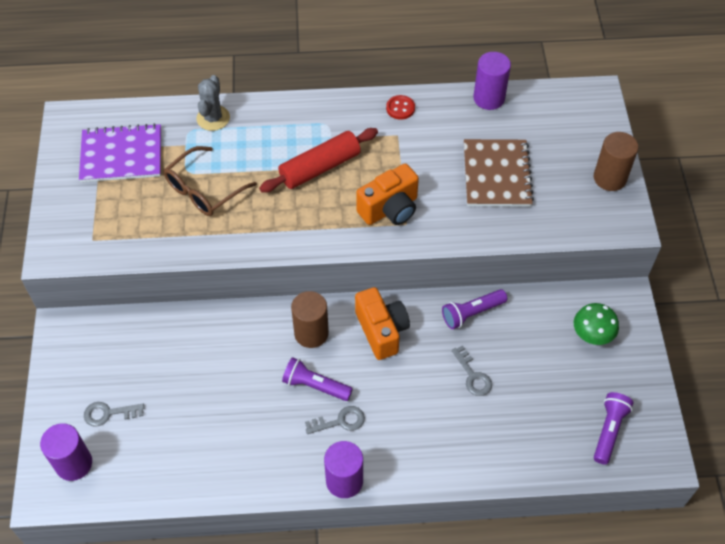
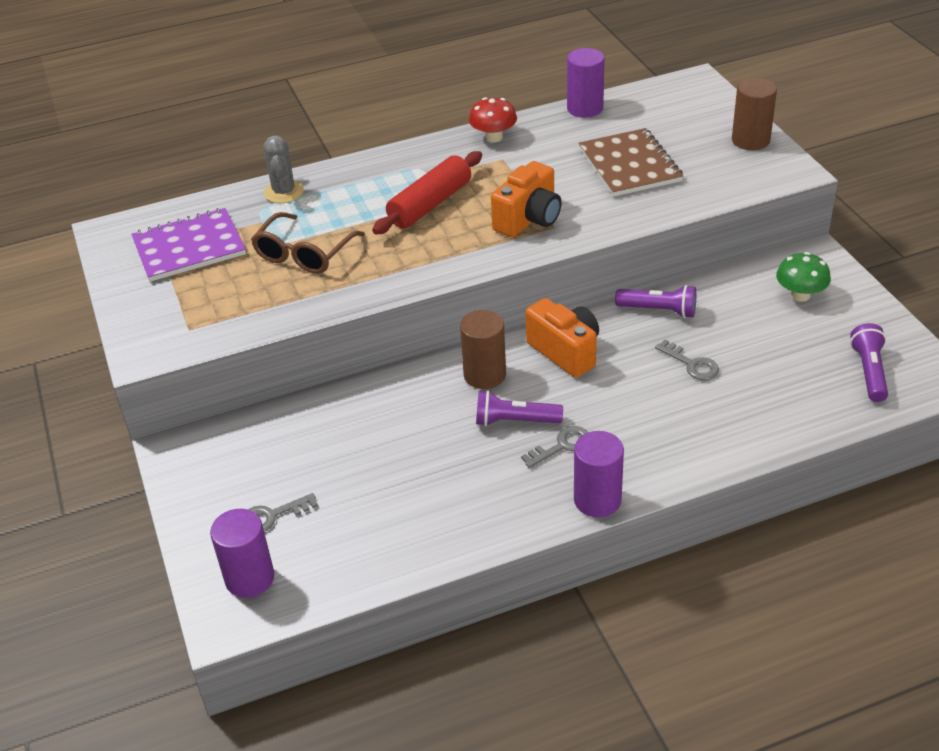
camera: 15 degrees left, 15 degrees down
(400, 108) = (493, 137): red button -> red mushroom
(472, 313) = (658, 310): purple flashlight -> purple flashlight turned 120 degrees counterclockwise

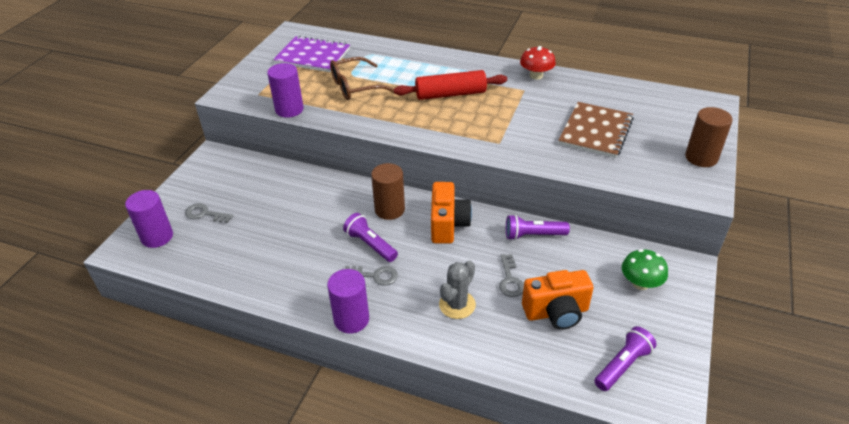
camera: 40 degrees right, 0 degrees up
(284, 192) = (390, 51): grey cactus -> grey cactus (457, 305)
(529, 219) = (491, 130): orange camera -> orange camera (556, 312)
(585, 108) = (614, 85): purple cylinder -> purple cylinder (289, 109)
(658, 310) = (533, 235): purple flashlight -> purple flashlight turned 120 degrees clockwise

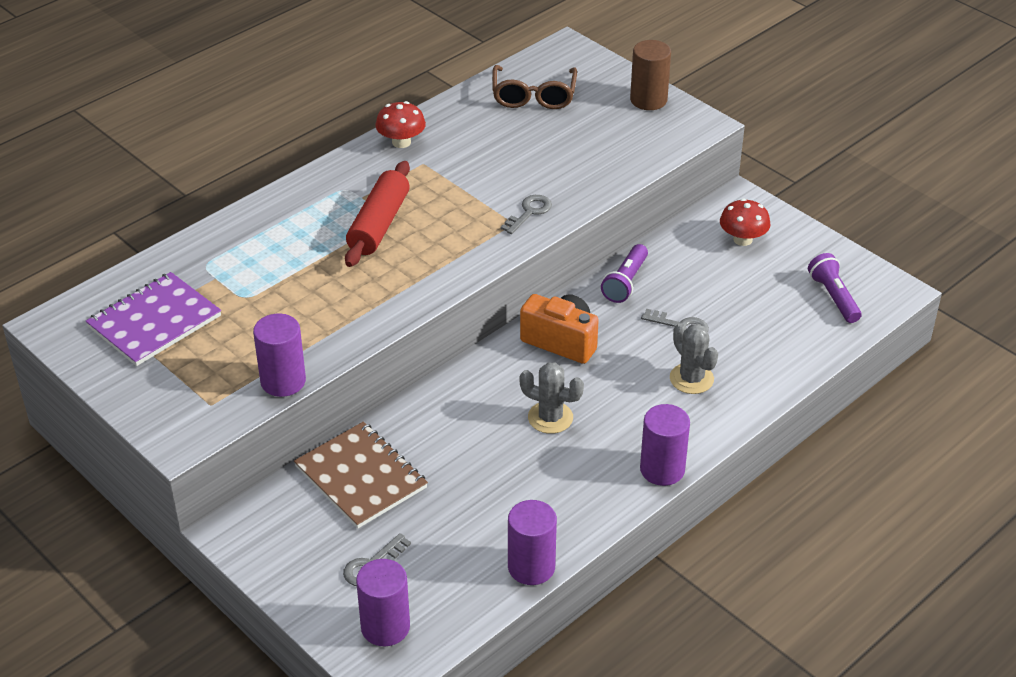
camera: 65 degrees left, 0 degrees up
(228, 283) = (531, 567): none -> purple cylinder
(355, 86) = (281, 302): brown glasses -> brown glasses (533, 96)
(370, 245) = (550, 418): purple flashlight -> grey cactus
(375, 275) = (605, 429): grey key -> grey key (529, 212)
(389, 210) = (498, 381): brown cylinder -> none
(556, 312) = (745, 312): orange camera -> none
(595, 131) = (550, 146): brown notebook -> brown notebook (361, 477)
(640, 283) = (742, 239): green mushroom -> red mushroom

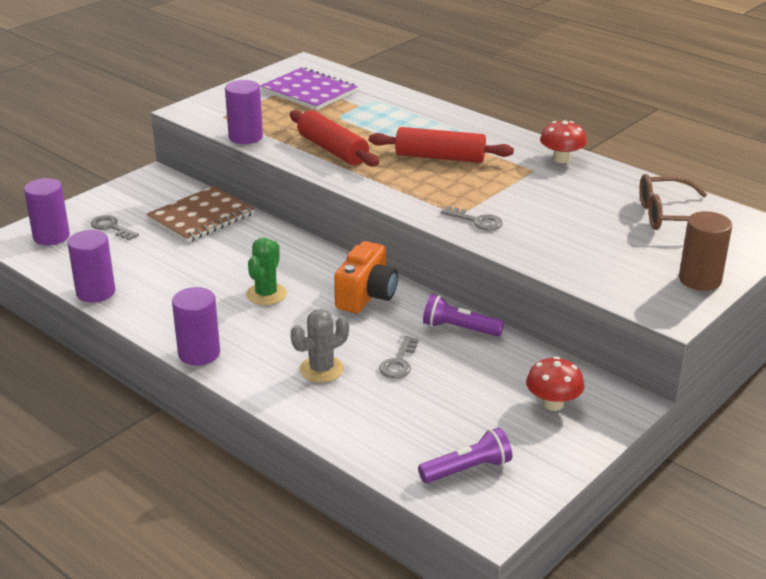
camera: 85 degrees right, 10 degrees down
(339, 306) = (333, 150): none -> red rolling pin
(550, 418) = (266, 294): grey cactus -> green cactus

